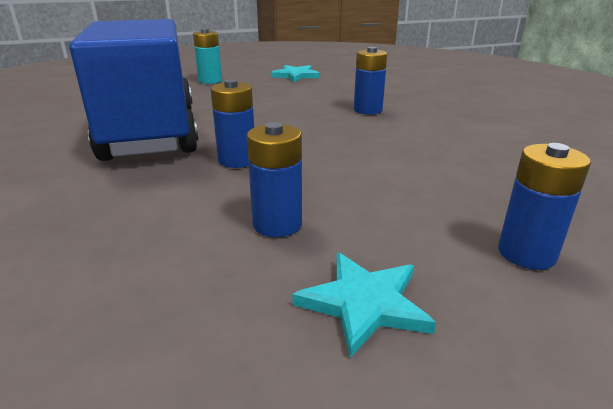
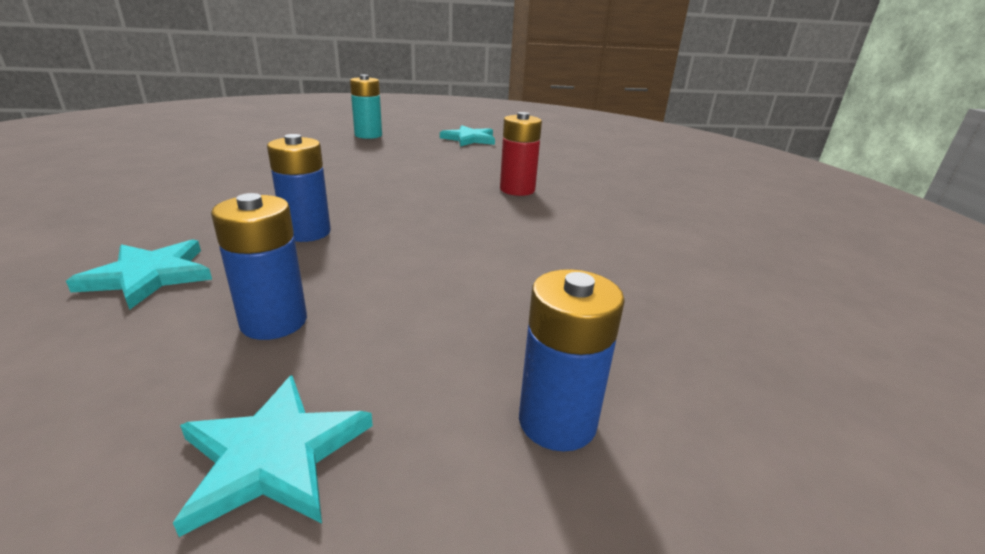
camera: 10 degrees right, 0 degrees up
(145, 207) = (149, 276): none -> turquoise star
(151, 133) = (246, 188): blue truck -> none
(368, 110) = (517, 190): blue battery -> red battery

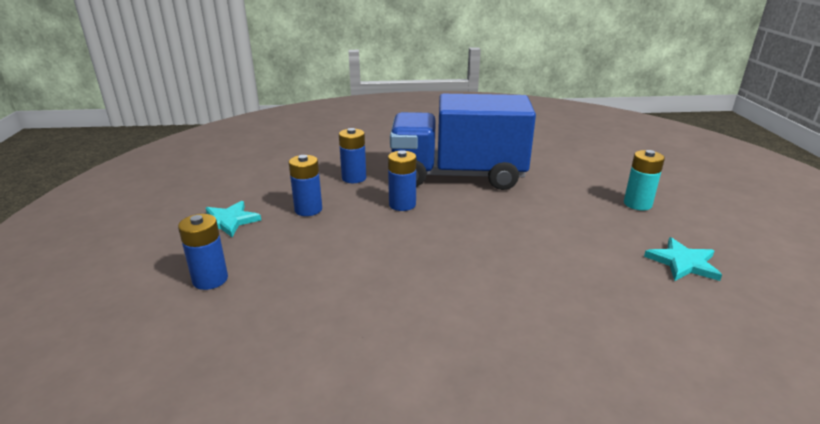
camera: 95 degrees right, 0 degrees up
(149, 276) = (354, 178): turquoise star -> blue battery
(231, 194) = (458, 176): none -> blue truck
(517, 190) = (510, 288): red battery -> none

